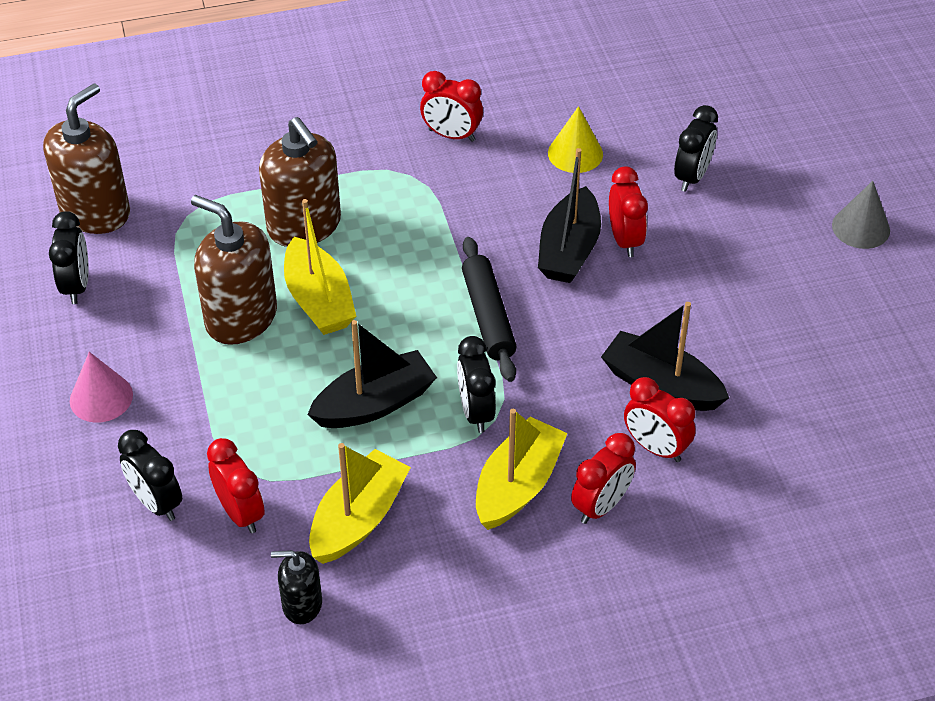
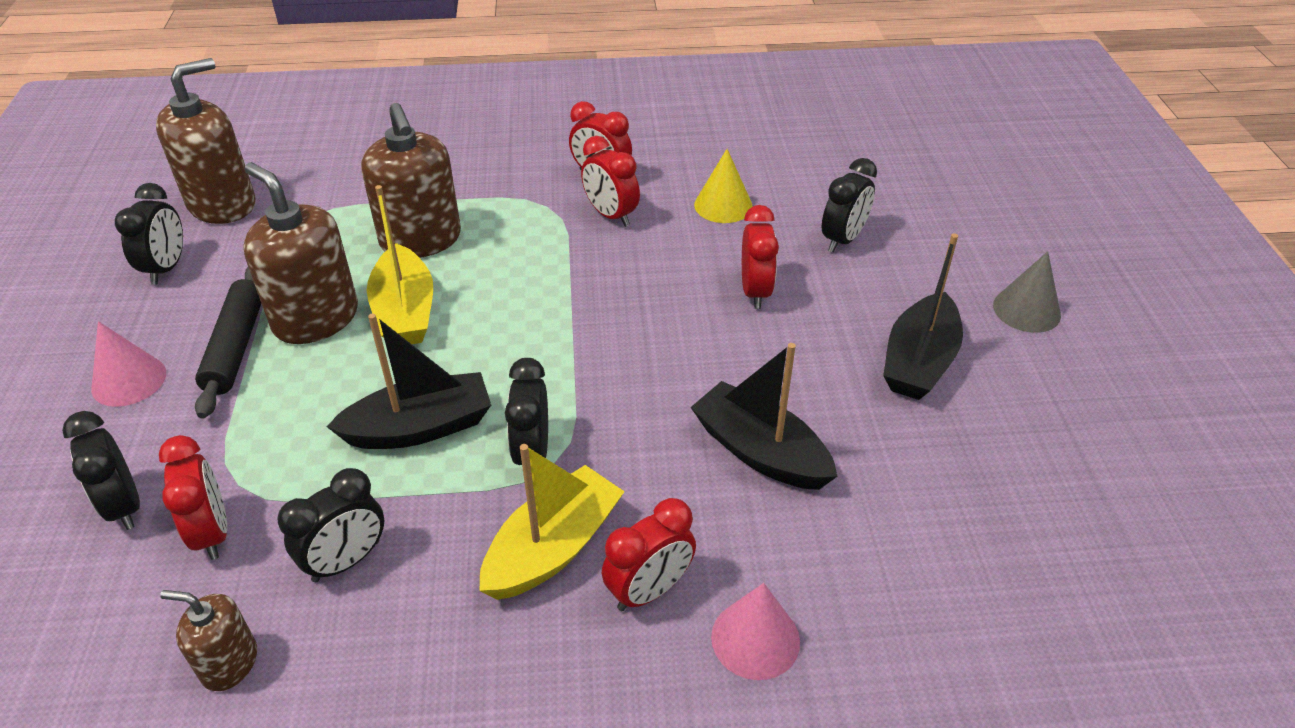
camera: 10 degrees right, 5 degrees down
(302, 604) = (229, 663): black soap dispenser -> brown soap dispenser
(359, 518) = (346, 561): yellow boat -> black clock
(488, 316) = (581, 350): black rolling pin -> black rolling pin (236, 347)
(569, 250) = (691, 294): black boat -> black boat (919, 362)
(655, 448) = (736, 526): red clock -> red clock (611, 215)
(688, 528) = (755, 639): none -> pink cone

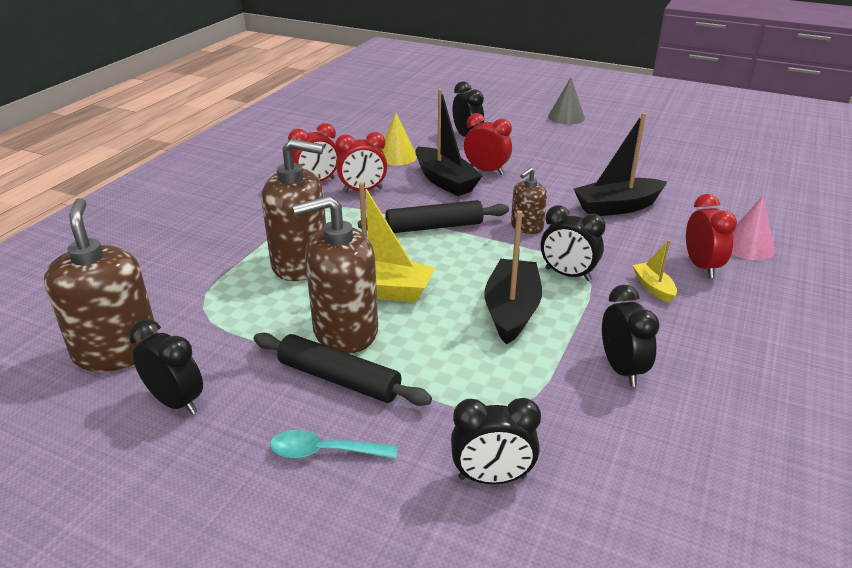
camera: 60 degrees left, 10 degrees down
(129, 380) = (324, 452): pink cone -> turquoise spoon
(212, 532) = (555, 430): red clock -> none
(229, 663) = (692, 443): brown soap dispenser -> brown soap dispenser (526, 227)
(553, 548) = (653, 287): yellow boat -> yellow boat, size x0.52
(567, 301) = (434, 227): none -> black rolling pin
(919, 362) = (581, 150): black boat -> black boat (445, 181)

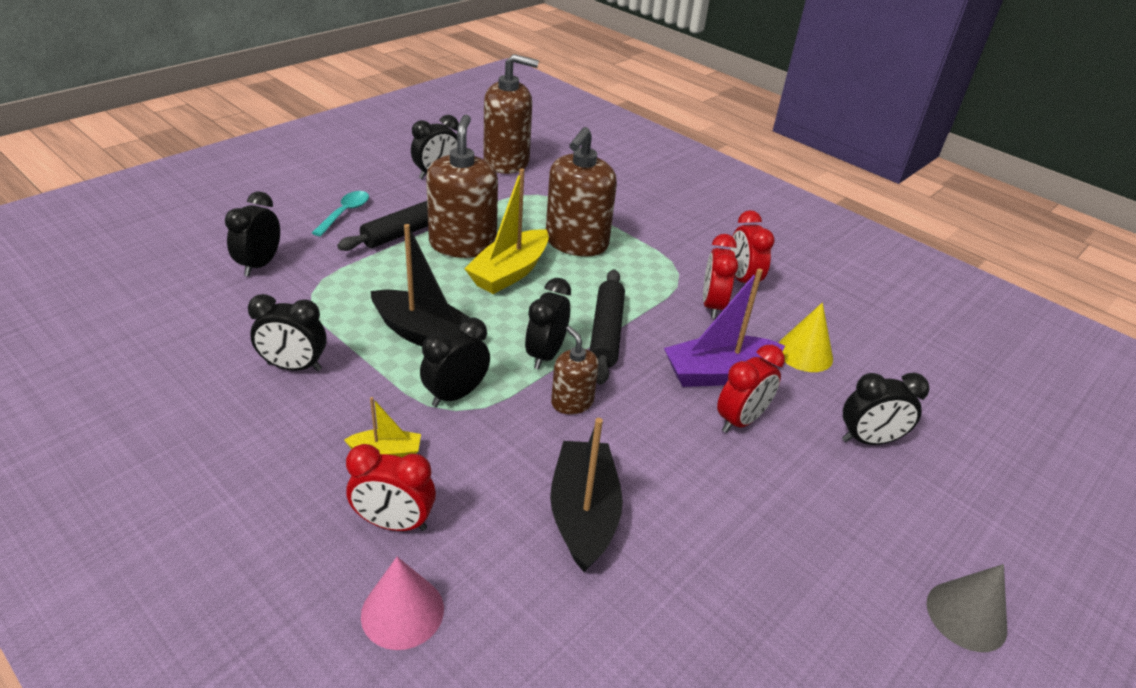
camera: 105 degrees right, 5 degrees up
(445, 181) = (718, 373): black boat -> purple boat
(484, 247) = (546, 355): none -> black clock

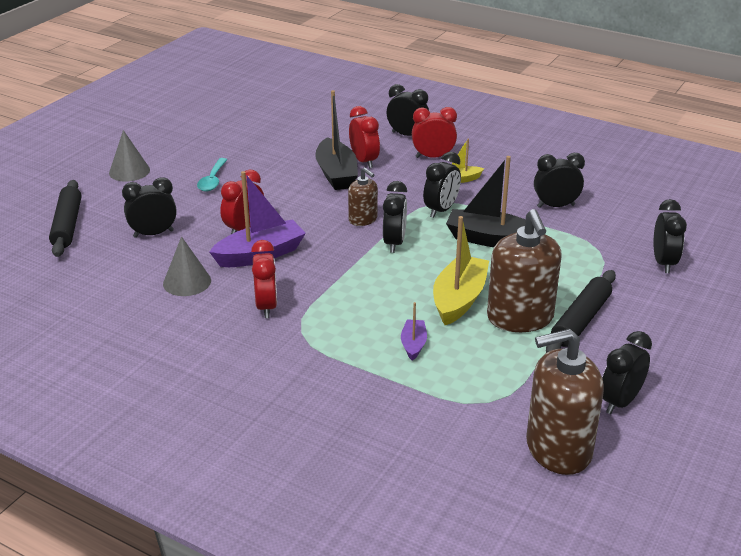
camera: 170 degrees right, 5 degrees down
(345, 213) = (657, 326): turquoise spoon -> turquoise spoon (212, 180)
(402, 612) = (407, 135): pink cone -> black clock
(576, 243) = (413, 344): brown soap dispenser -> purple boat
(606, 333) = (354, 266): black rolling pin -> black rolling pin (67, 225)
(742, 280) = (236, 339): red clock -> red clock (364, 161)
(804, 353) = (187, 282): yellow cone -> grey cone

